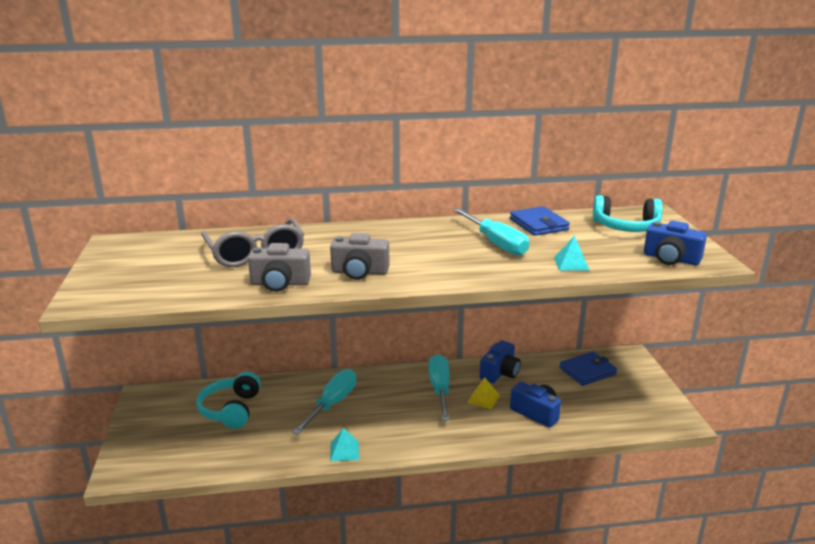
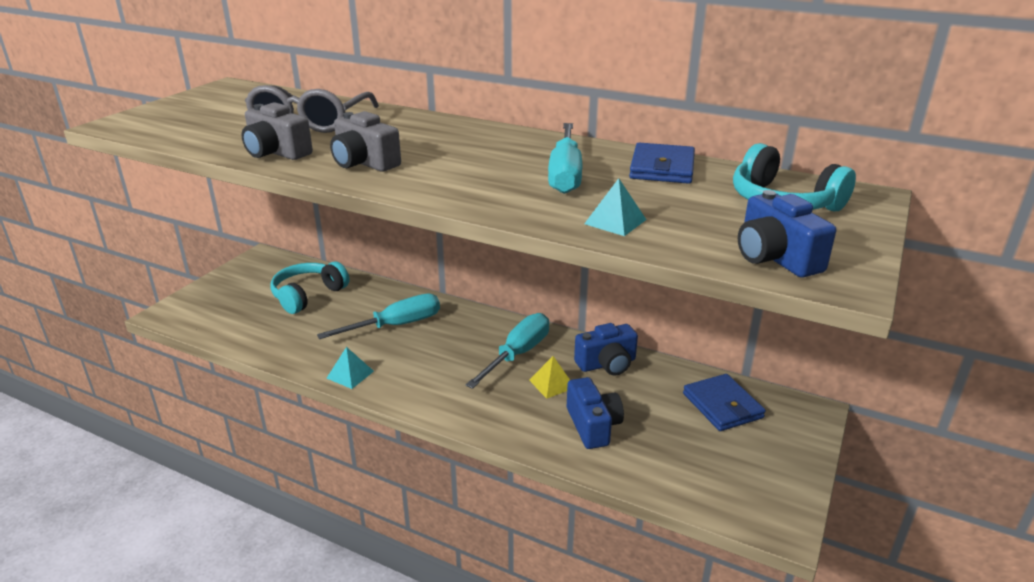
camera: 35 degrees right, 5 degrees up
(587, 371) = (722, 406): blue wallet -> blue wallet turned 60 degrees clockwise

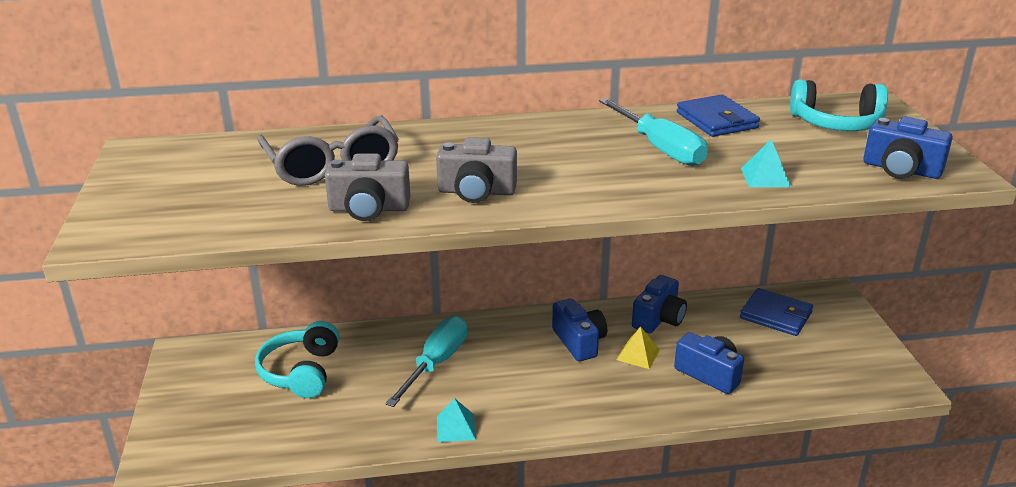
camera: 35 degrees left, 0 degrees up
(517, 354) = (579, 342): turquoise screwdriver -> blue camera

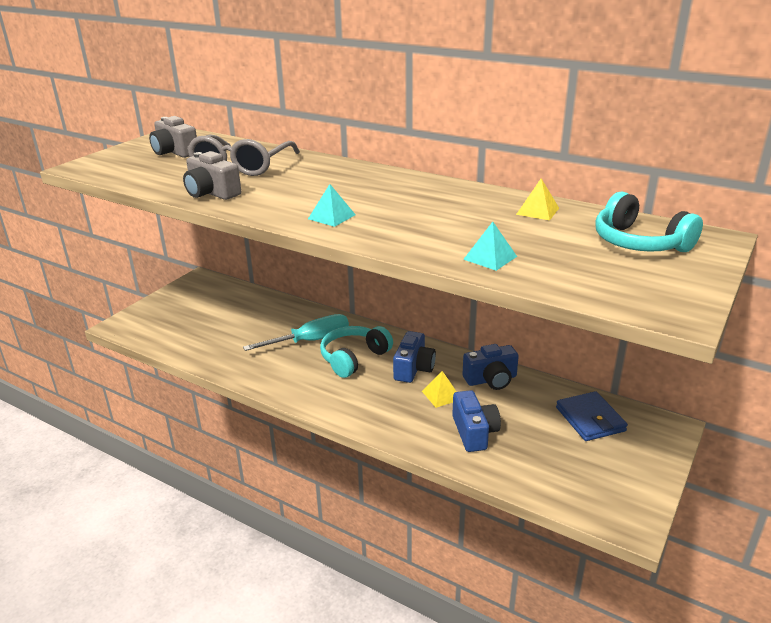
camera: 40 degrees right, 0 degrees up
(301, 372) = (237, 313): turquoise headphones -> turquoise headphones (354, 358)
(456, 428) = (269, 381): turquoise pyramid -> turquoise pyramid (332, 216)
(476, 192) = (283, 203): grey camera -> grey camera (174, 152)
(660, 148) = (453, 215): turquoise screwdriver -> none
(716, 120) = (537, 211): blue wallet -> yellow pyramid
(901, 170) = (623, 292): blue camera -> none

